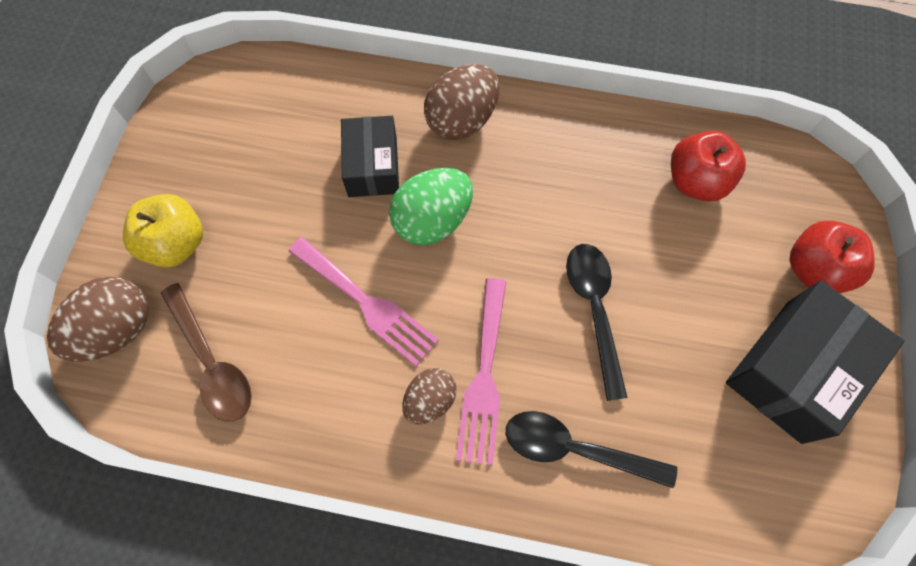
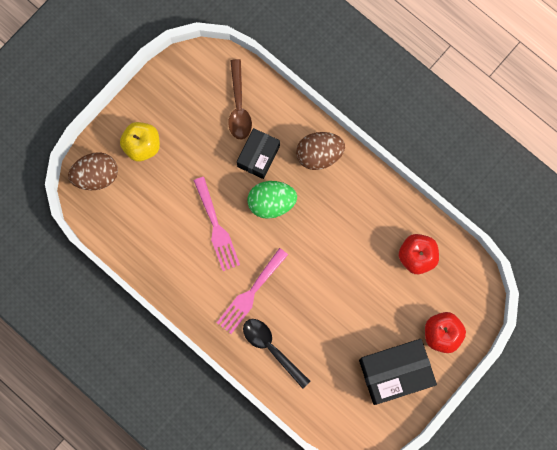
camera: 30 degrees right, 10 degrees up
(212, 362) = (132, 216): brown spoon -> brown spoon (239, 106)
(430, 400) = (220, 290): brown egg -> none
(594, 310) = (321, 292): black spoon -> none

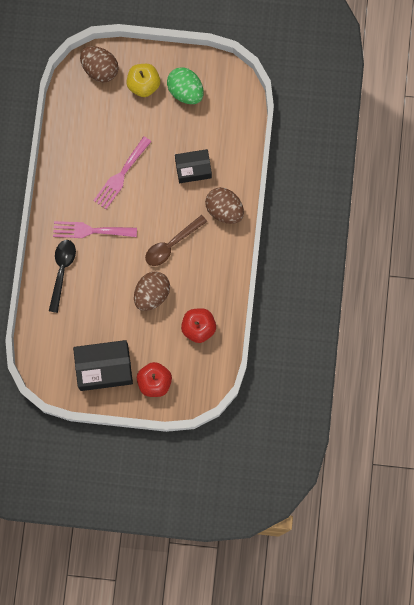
camera: 55 degrees right, 0 degrees up
(239, 106) = (220, 130): brown spoon -> brown spoon (171, 244)
(271, 203) = (165, 200): green egg -> green egg (185, 91)
(354, 278) = (152, 294): none -> brown egg
(395, 373) = (104, 367): black box -> black box turned 45 degrees counterclockwise

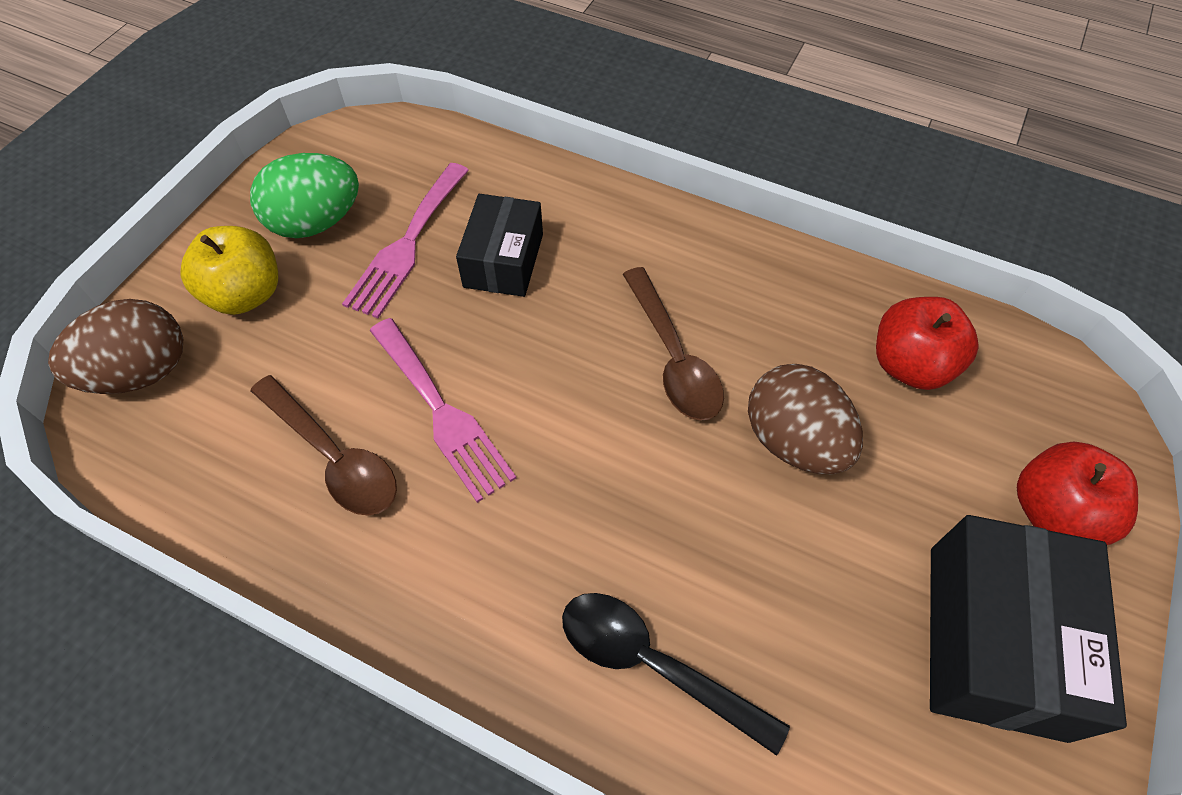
camera: 70 degrees left, 20 degrees down
(90, 230) = (559, 538): pink fork -> pink fork (407, 244)
(92, 149) = (334, 456): none -> brown spoon
(224, 210) = (628, 232): brown egg -> none

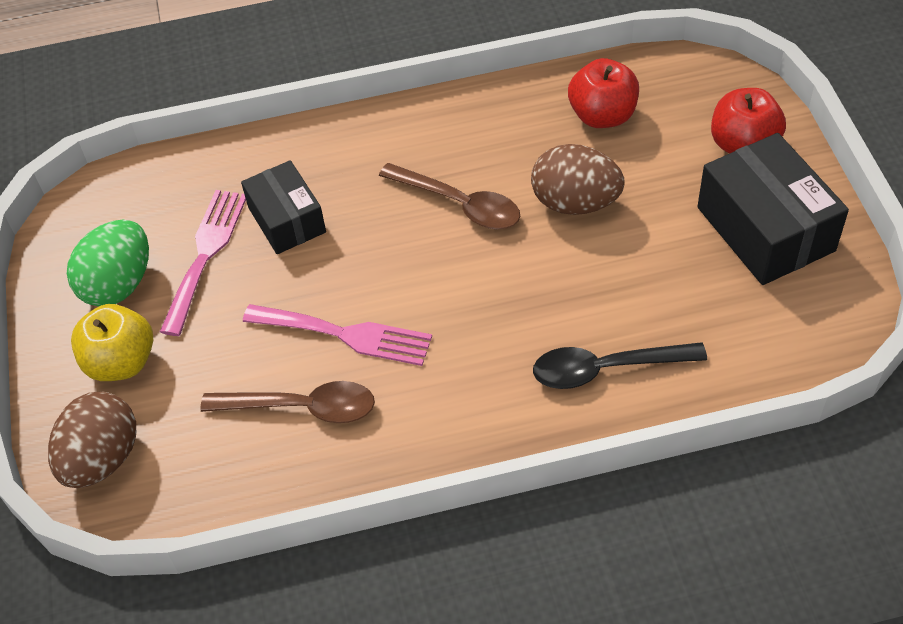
camera: 35 degrees left, 5 degrees down
(407, 244) = (205, 254): pink fork -> pink fork turned 150 degrees counterclockwise

